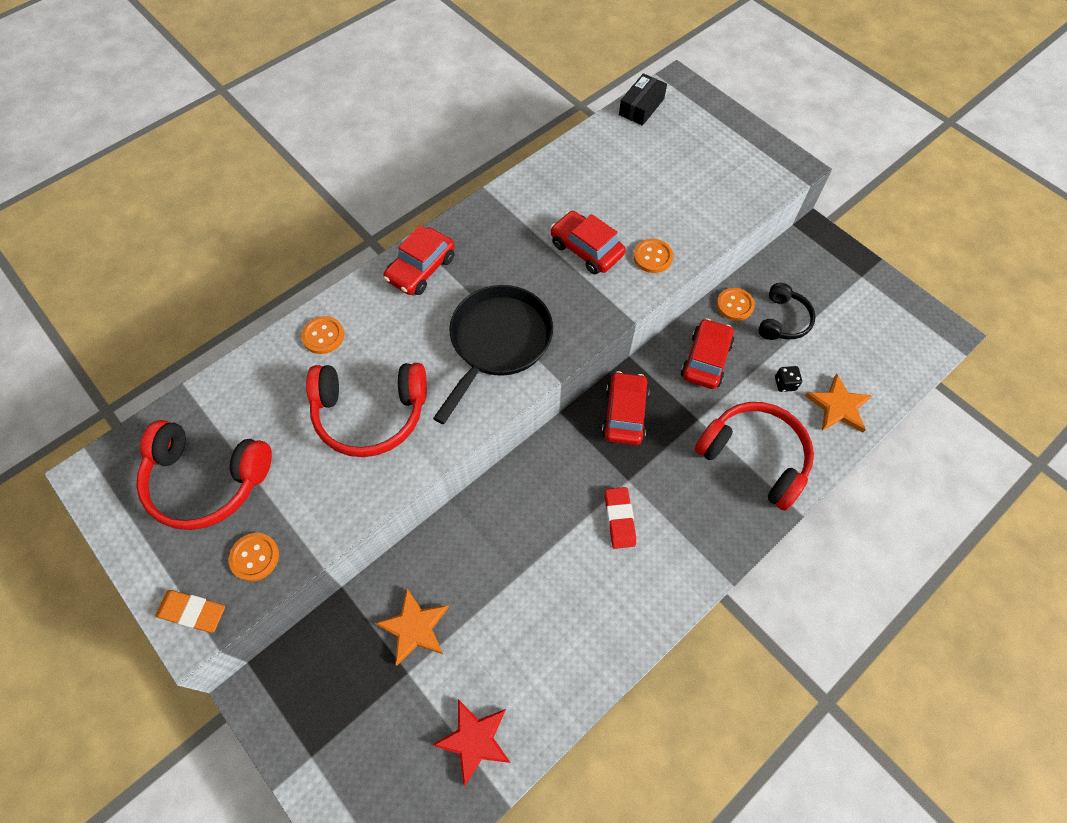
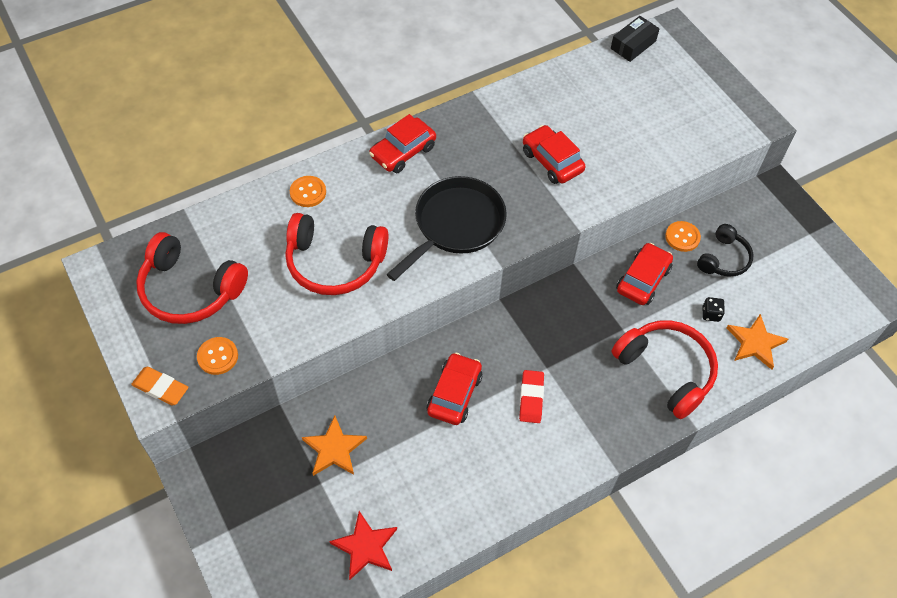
camera: 10 degrees right, 5 degrees down
(625, 414) = (557, 311): red car -> red car (454, 394)
(652, 257) = (610, 178): orange button -> none

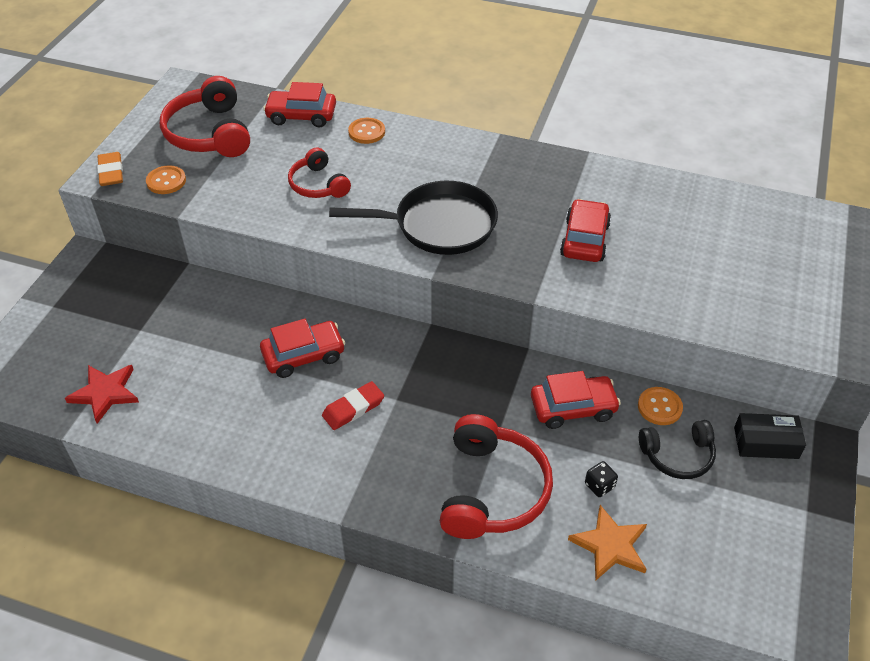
camera: 50 degrees right, 10 degrees down
(334, 263) = (318, 185): red headphones -> red headphones, size x0.60
(334, 449) = (178, 317): orange star -> none
(403, 152) = (472, 153): red car -> red car (301, 116)
(633, 45) = (793, 211): black box -> black box (766, 443)

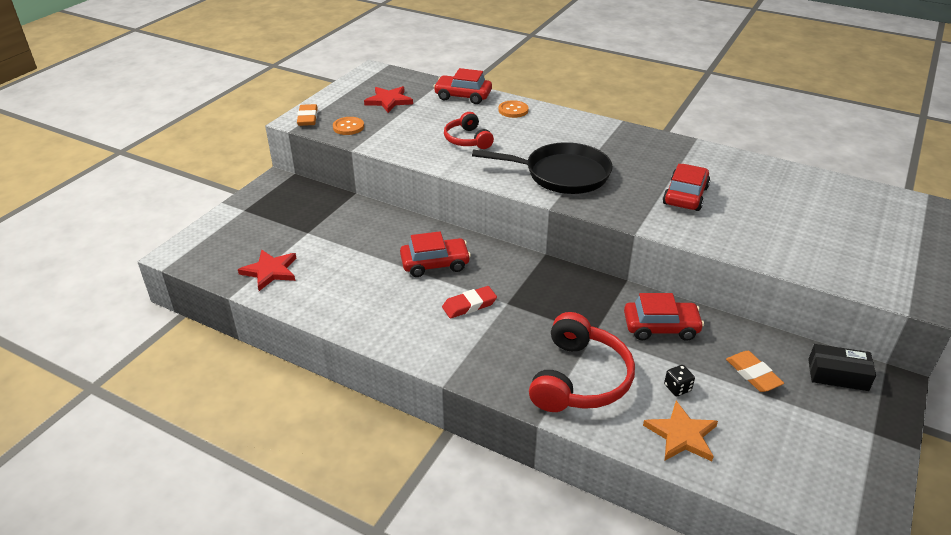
camera: 10 degrees right, 10 degrees down
(209, 133) = (389, 101): red headphones -> red star
(659, 407) = (740, 336): orange button -> none
(678, 455) = (753, 374): black headphones -> orange eraser

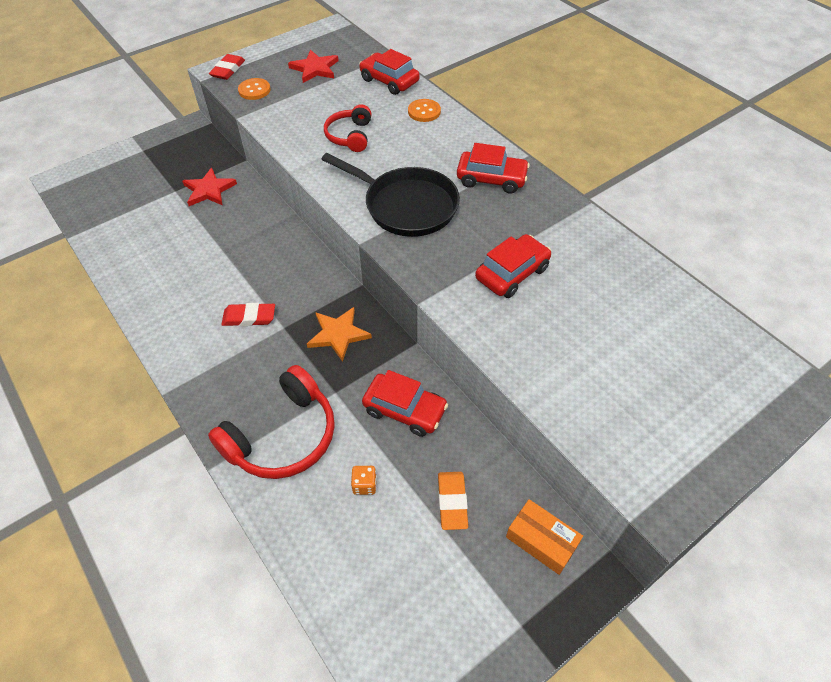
camera: 25 degrees right, 15 degrees up
(270, 271) = (116, 222): red star -> red star (209, 190)
(307, 118) = (228, 70): orange eraser -> red eraser
(435, 264) = (254, 261): red car -> red car (491, 179)
(677, 388) = (364, 485): black dice -> orange dice
(681, 435) = (326, 538): orange star -> orange star (338, 334)
(837, 375) = (541, 541): black box -> orange box

